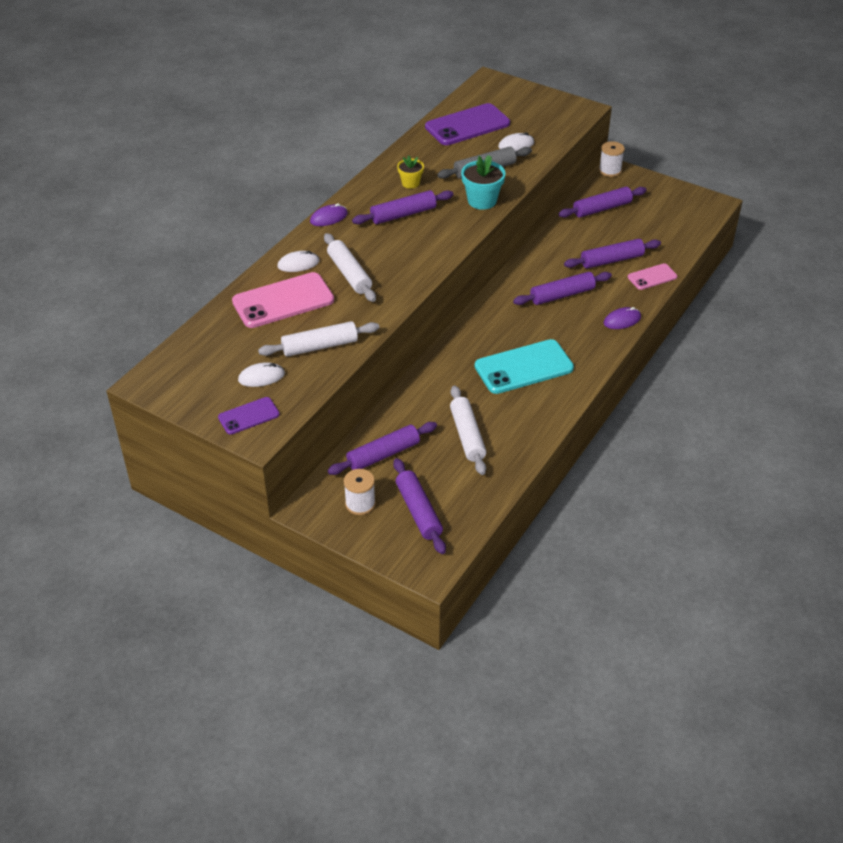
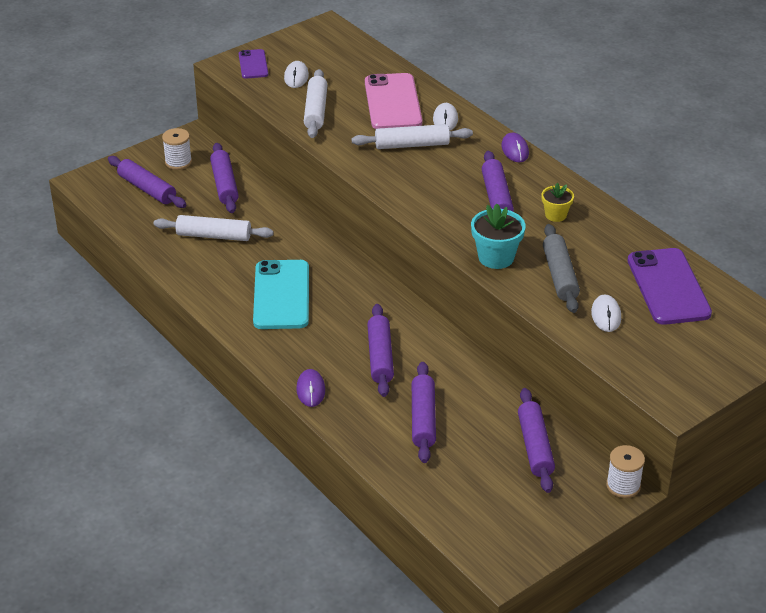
camera: 110 degrees right, 5 degrees down
(418, 511) = (147, 189): purple rolling pin -> purple rolling pin turned 45 degrees clockwise
(652, 277) = (373, 443): pink phone -> none

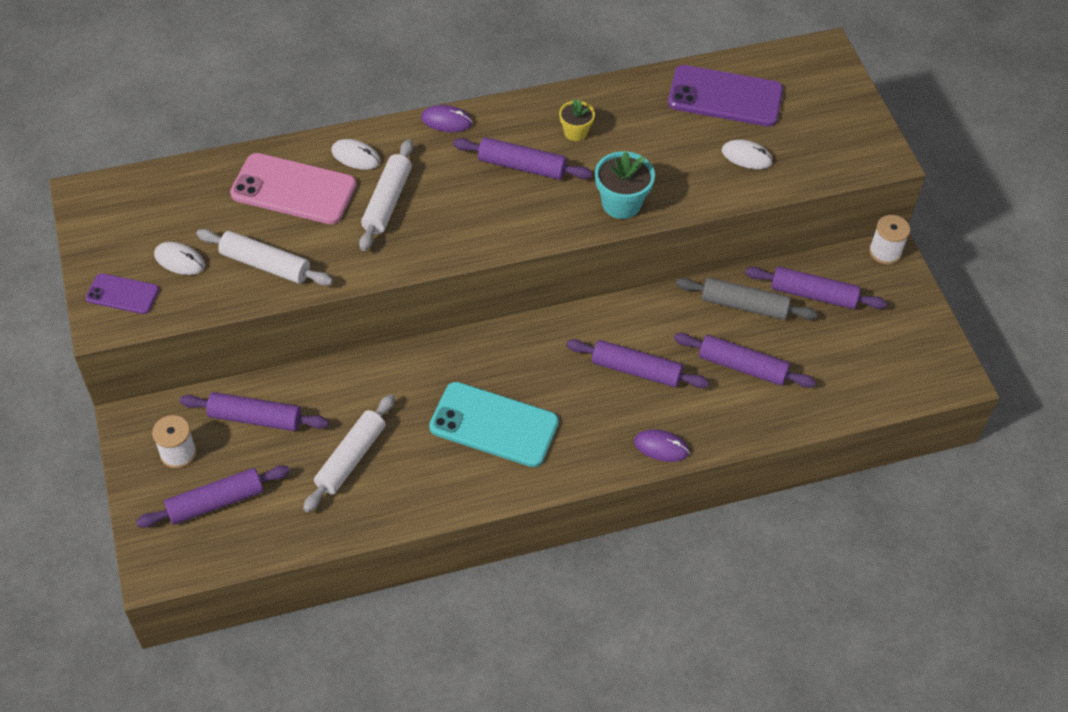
camera: 70 degrees left, 15 degrees up
(560, 275) = (672, 166): grey rolling pin -> grey rolling pin (744, 305)

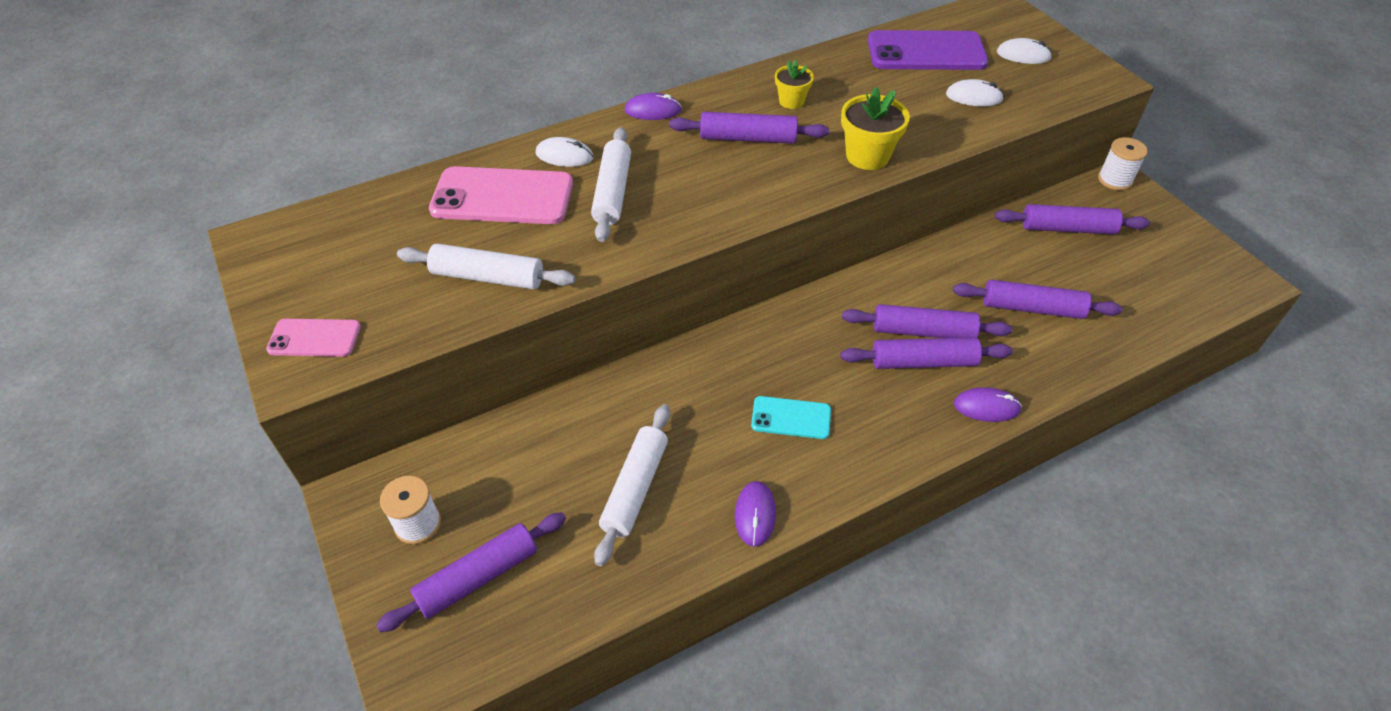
camera: 10 degrees left, 5 degrees down
(122, 294) = (314, 338): purple phone -> pink phone
(179, 260) = (381, 289): white mouse -> white mouse (1023, 55)
(255, 418) = (506, 463): purple rolling pin -> purple rolling pin (923, 362)
(438, 497) = (755, 514): none -> purple mouse
(494, 425) = (791, 418): turquoise phone -> turquoise phone, size x0.54
(621, 204) = (867, 156): turquoise flower pot -> yellow flower pot
(744, 305) = (1004, 250): grey rolling pin -> none

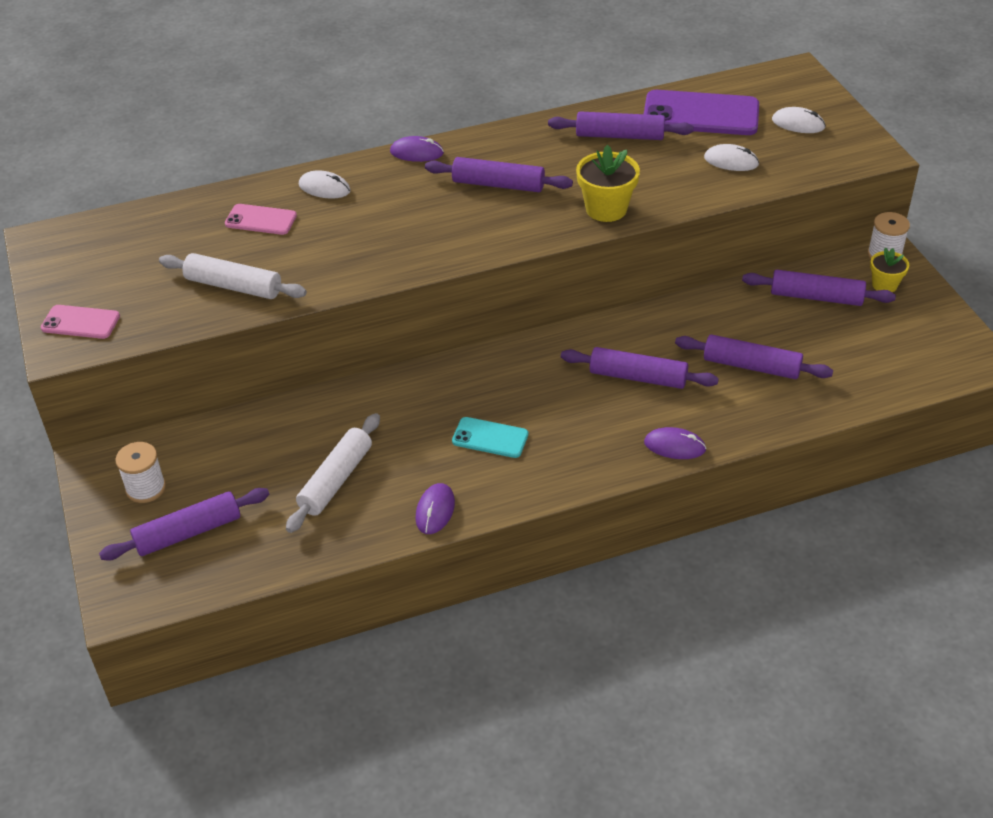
camera: 10 degrees right, 5 degrees down
(502, 197) = (261, 220): pink phone -> pink phone, size x0.54
(612, 192) = (360, 223): white rolling pin -> none
(791, 101) = (551, 153): yellow flower pot -> yellow flower pot (884, 285)
(923, 362) = (628, 403): purple rolling pin -> purple rolling pin (619, 136)

